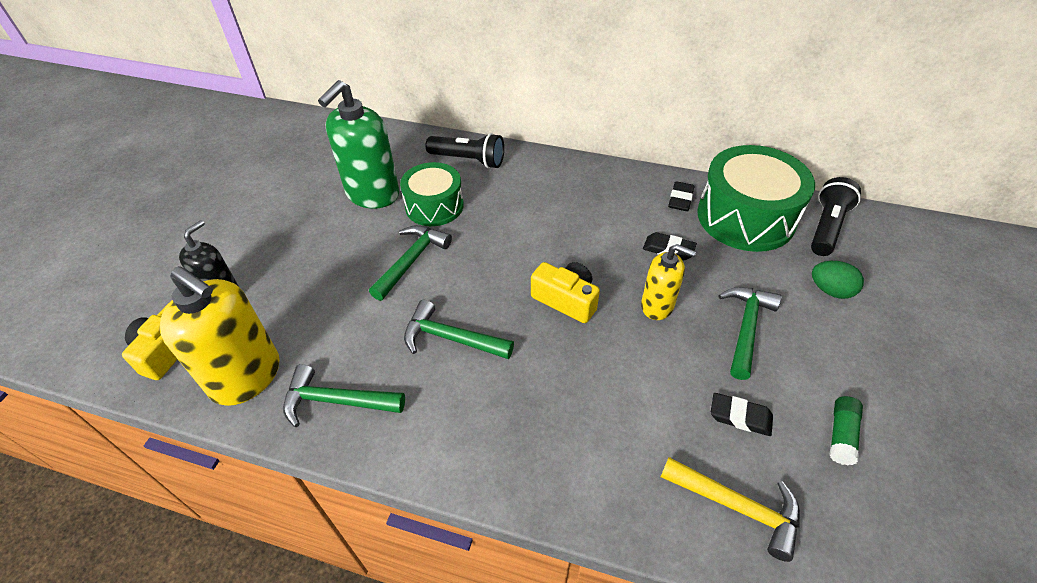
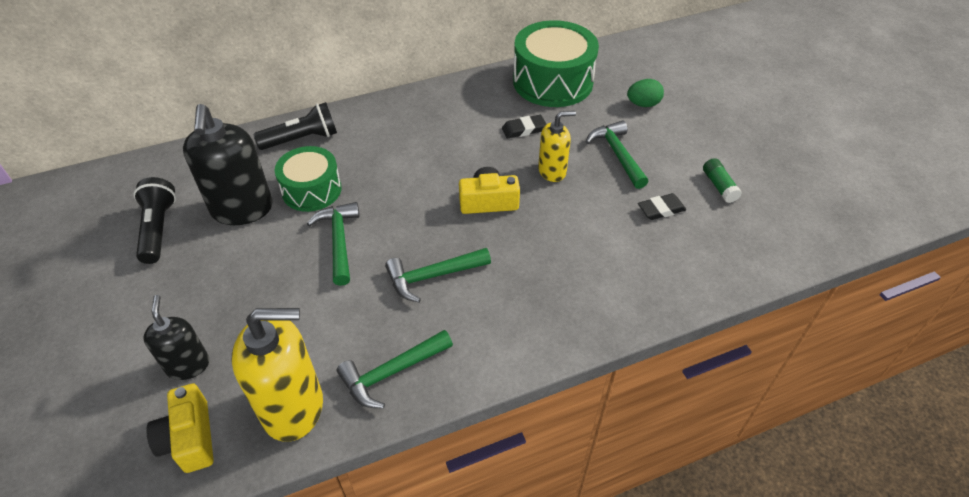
camera: 40 degrees left, 0 degrees up
(372, 194) = (242, 209): green soap dispenser -> black soap dispenser
(680, 199) = (499, 90): black eraser -> none
(737, 507) = (703, 260): yellow hammer -> none
(826, 227) = (606, 64): black flashlight -> black flashlight (158, 229)

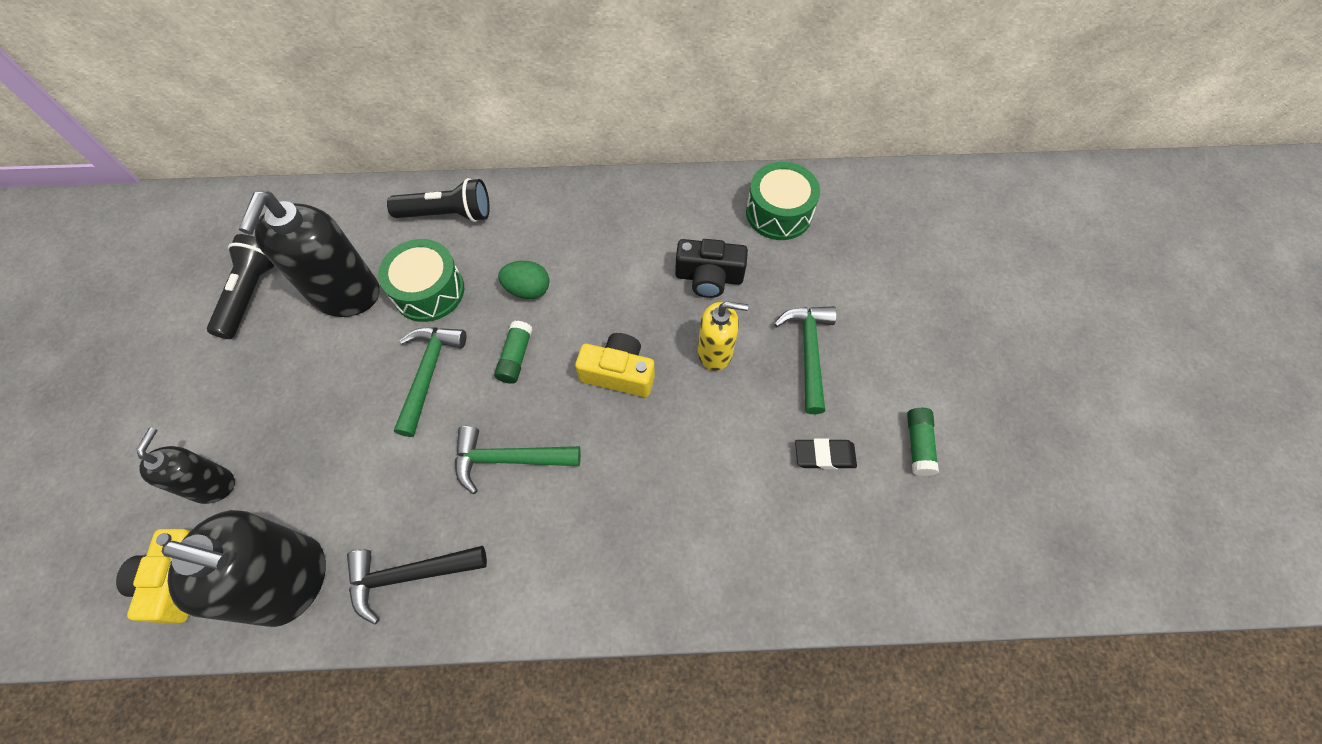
camera: 20 degrees right, 15 degrees up
(293, 407) = (292, 581): yellow soap dispenser -> black soap dispenser
(392, 373) = (409, 575): green hammer -> black hammer
(404, 213) = (515, 357): none -> green glue stick
(523, 129) = (709, 277): black eraser -> black camera
(552, 82) = (779, 213): green drum -> green drum, size x0.63
(643, 104) = (879, 283): green egg -> green egg (528, 290)

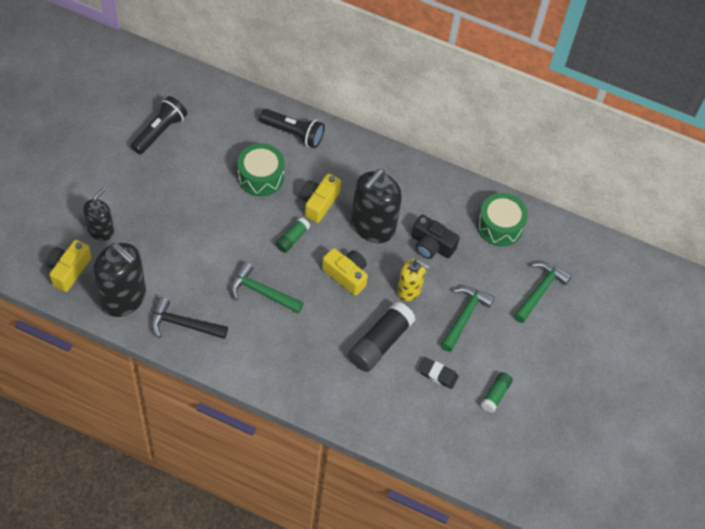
camera: 20 degrees right, 5 degrees down
(345, 294) = (212, 157): black soap dispenser -> black soap dispenser (372, 226)
(428, 373) = (239, 225): green hammer -> green hammer (540, 291)
(528, 290) = (319, 202): green egg -> yellow camera
(719, 450) = (380, 343): none -> black glue stick

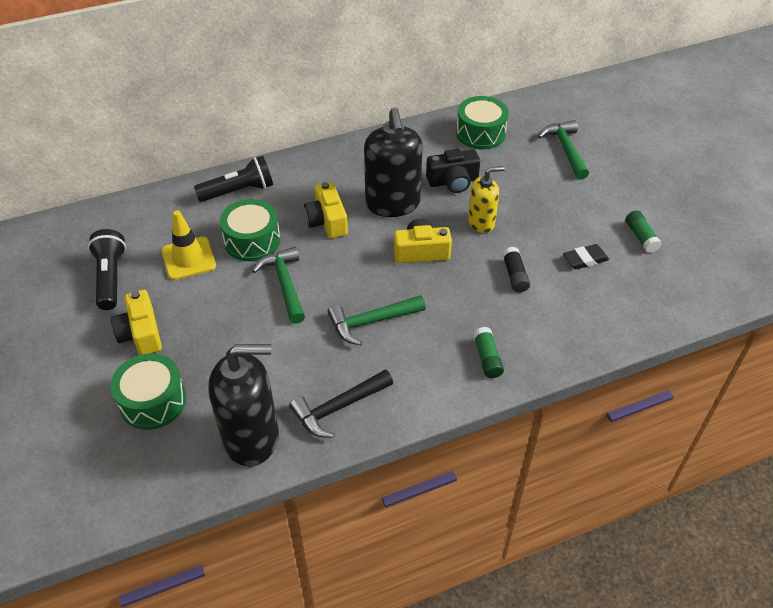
camera: 40 degrees left, 10 degrees down
(68, 270) = (162, 464): yellow camera -> yellow camera (141, 333)
(101, 230) = (153, 401): black soap dispenser -> green drum
(213, 157) = (188, 258): none -> yellow traffic cone
(292, 238) = (341, 262): green glue stick -> green glue stick (487, 358)
(380, 343) = (515, 275): black glue stick -> black glue stick, size x0.54
(464, 316) = (544, 206): green hammer -> green hammer (285, 284)

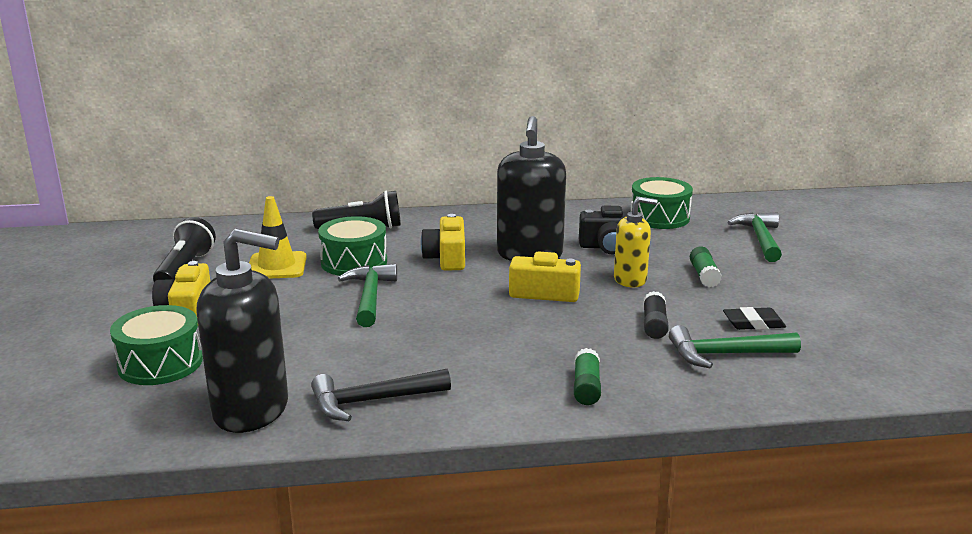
camera: 15 degrees right, 25 degrees down
(371, 322) = (454, 338): green hammer -> green hammer (725, 354)
(641, 237) = (836, 314): green glue stick -> green glue stick (704, 275)

